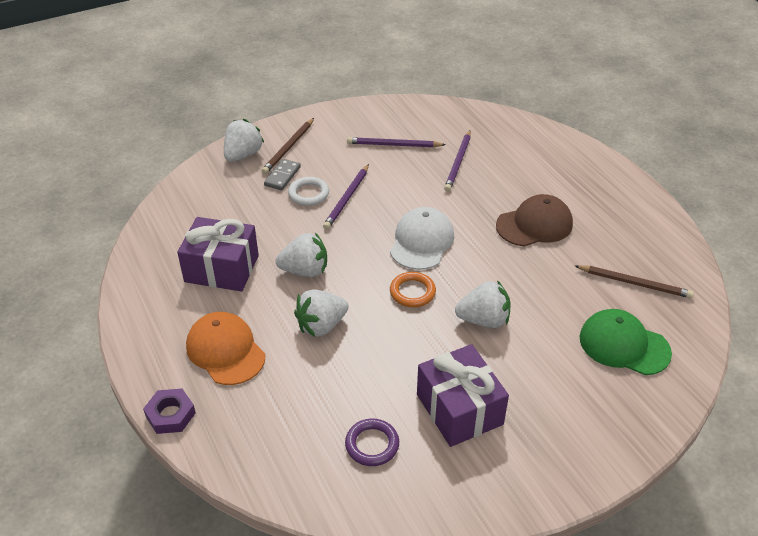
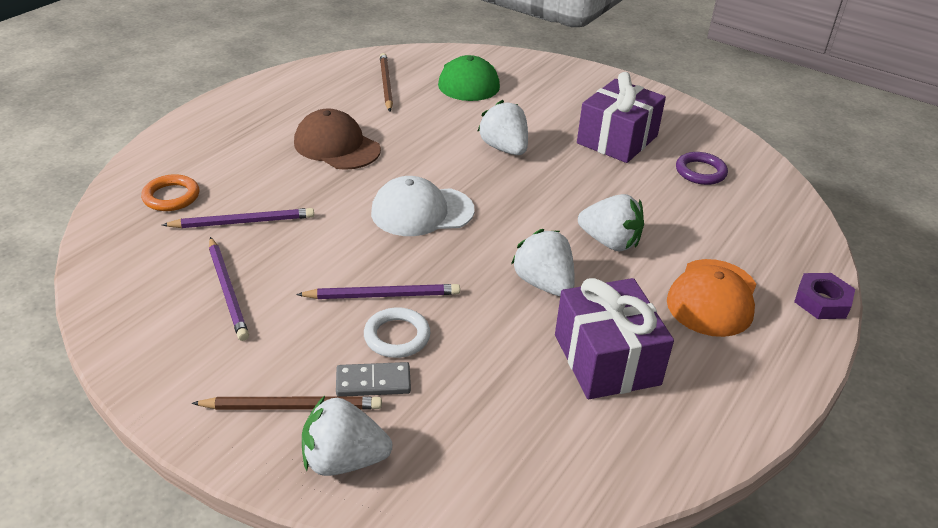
camera: 120 degrees left, 5 degrees down
(412, 292) = (506, 197): orange ring -> orange ring (171, 197)

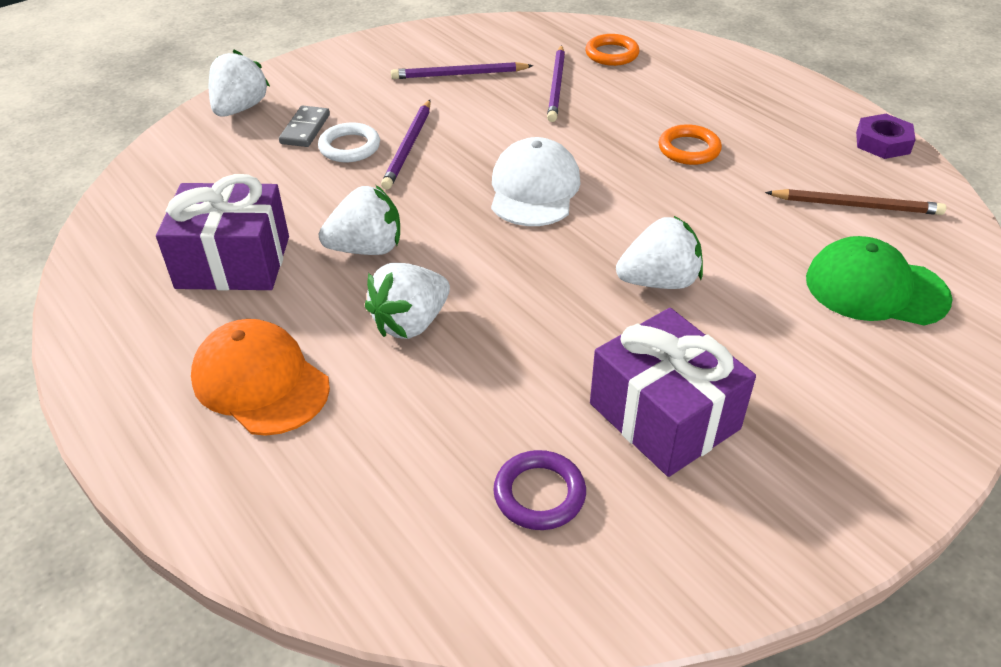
camera: 110 degrees right, 5 degrees up
(292, 407) = (307, 93): brown pencil -> none
(336, 146) = (689, 149): brown cap -> orange ring
(822, 301) = (180, 498): purple nut -> purple nut (882, 142)

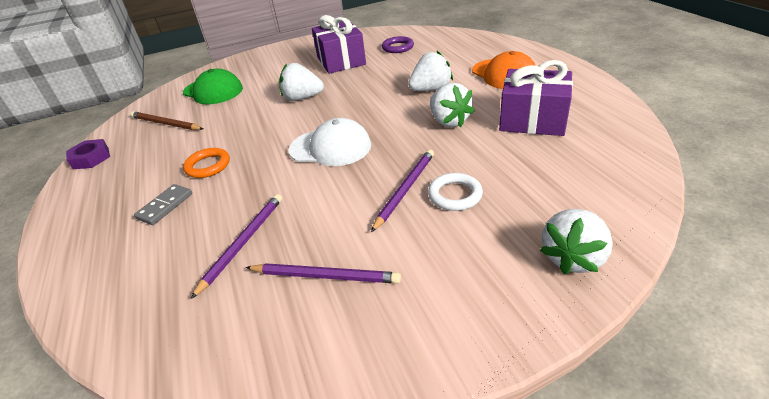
camera: 160 degrees left, 5 degrees down
(305, 129) = (496, 219): grey domino -> grey domino (165, 206)
(367, 249) = (449, 121): white strawberry -> white strawberry turned 120 degrees counterclockwise
(534, 189) = (330, 147): white cap -> white cap turned 105 degrees counterclockwise
(611, 54) = (151, 283): orange ring -> none

